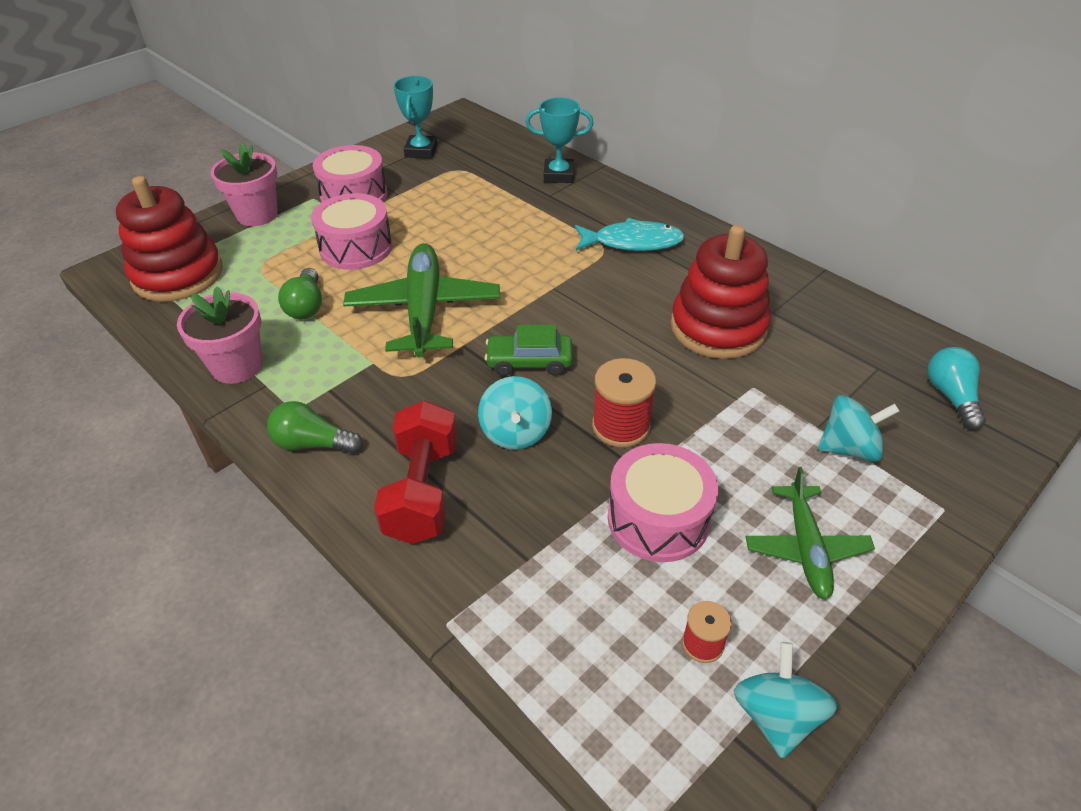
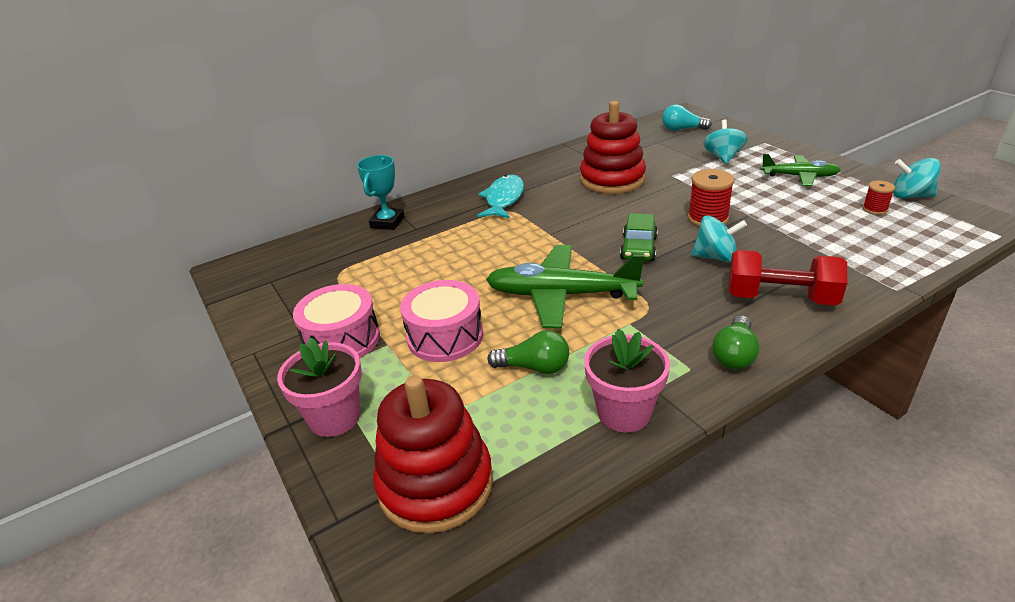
camera: 75 degrees left, 10 degrees down
(421, 151) = (283, 294): turquoise trophy -> none
(658, 518) = (787, 213): pink drum -> none

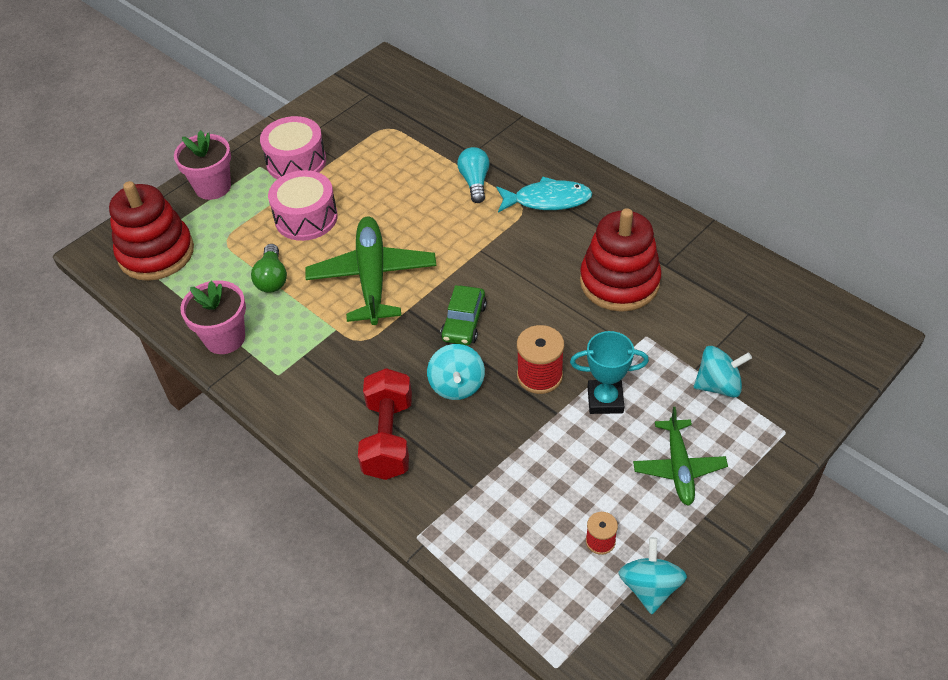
camera: 75 degrees right, 15 degrees up
(387, 222) = (479, 130): turquoise trophy -> turquoise trophy (605, 400)
(638, 248) = (464, 322): green car -> green car turned 75 degrees counterclockwise
(682, 129) = (804, 336): turquoise light bulb -> turquoise light bulb (475, 182)
(734, 355) = (298, 403): green light bulb -> none

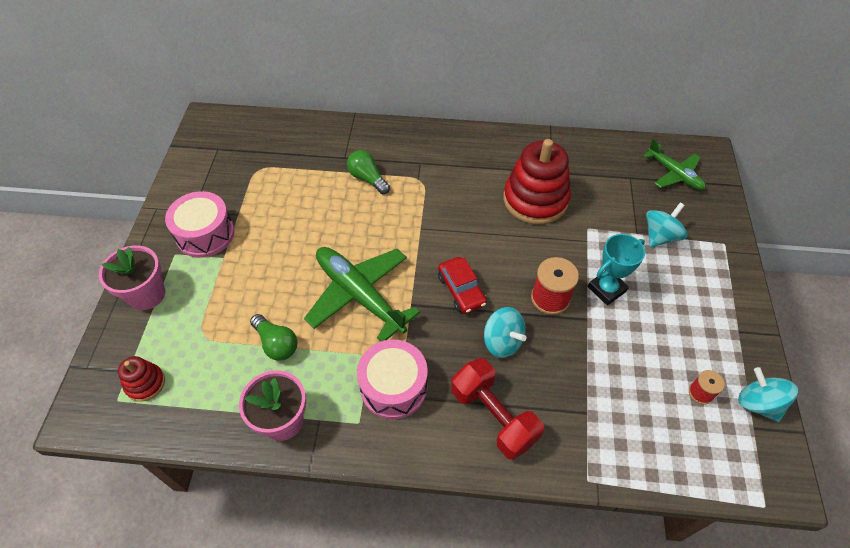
camera: 40 degrees left, 5 degrees up
(156, 253) = (145, 383): red stacking toy -> red stacking toy, size x0.49
(306, 218) = (258, 276): pink drum -> pink drum (393, 387)
(464, 322) = (461, 290): green car -> red car
(475, 182) = (367, 178): turquoise light bulb -> green light bulb
(547, 200) = (432, 166): turquoise fish -> none
(678, 467) = (693, 307): green plane -> green plane (674, 174)

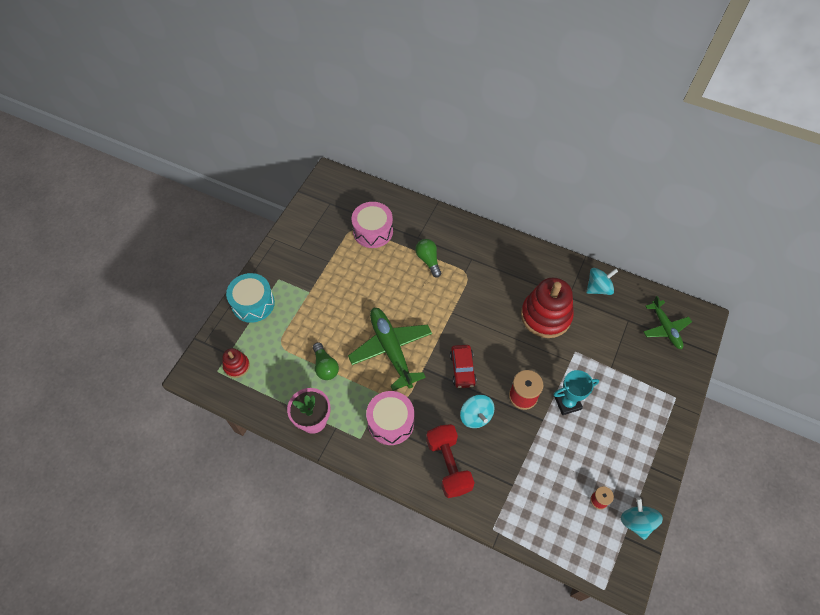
camera: 20 degrees right, 5 degrees up
(147, 294) = (253, 303): pink flower pot -> turquoise drum
(205, 234) = (302, 270): pink drum -> pink drum (373, 231)
(660, 236) = (628, 375): turquoise spinning top -> turquoise spinning top (598, 288)

